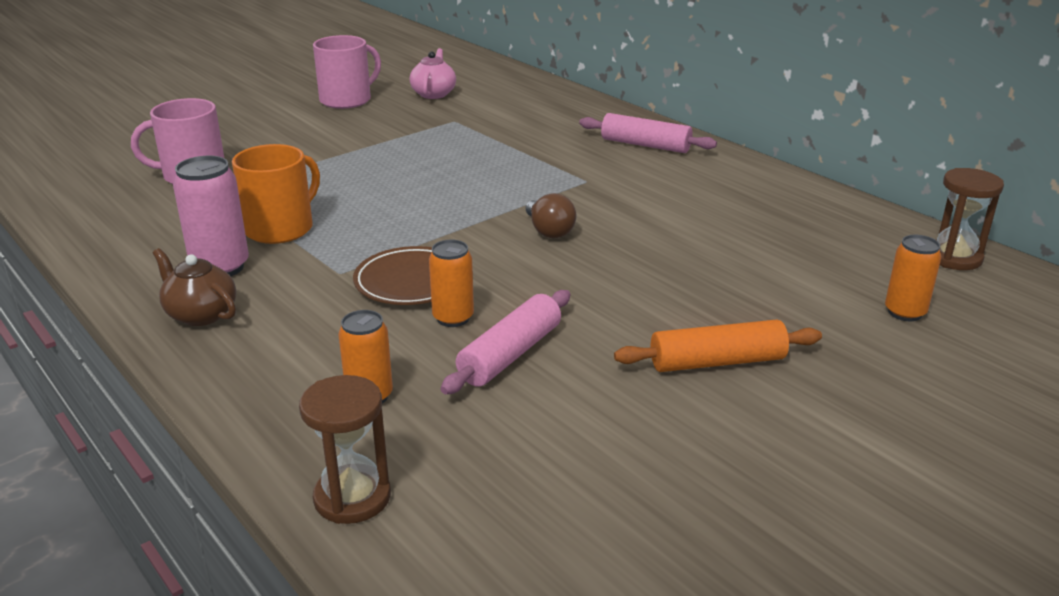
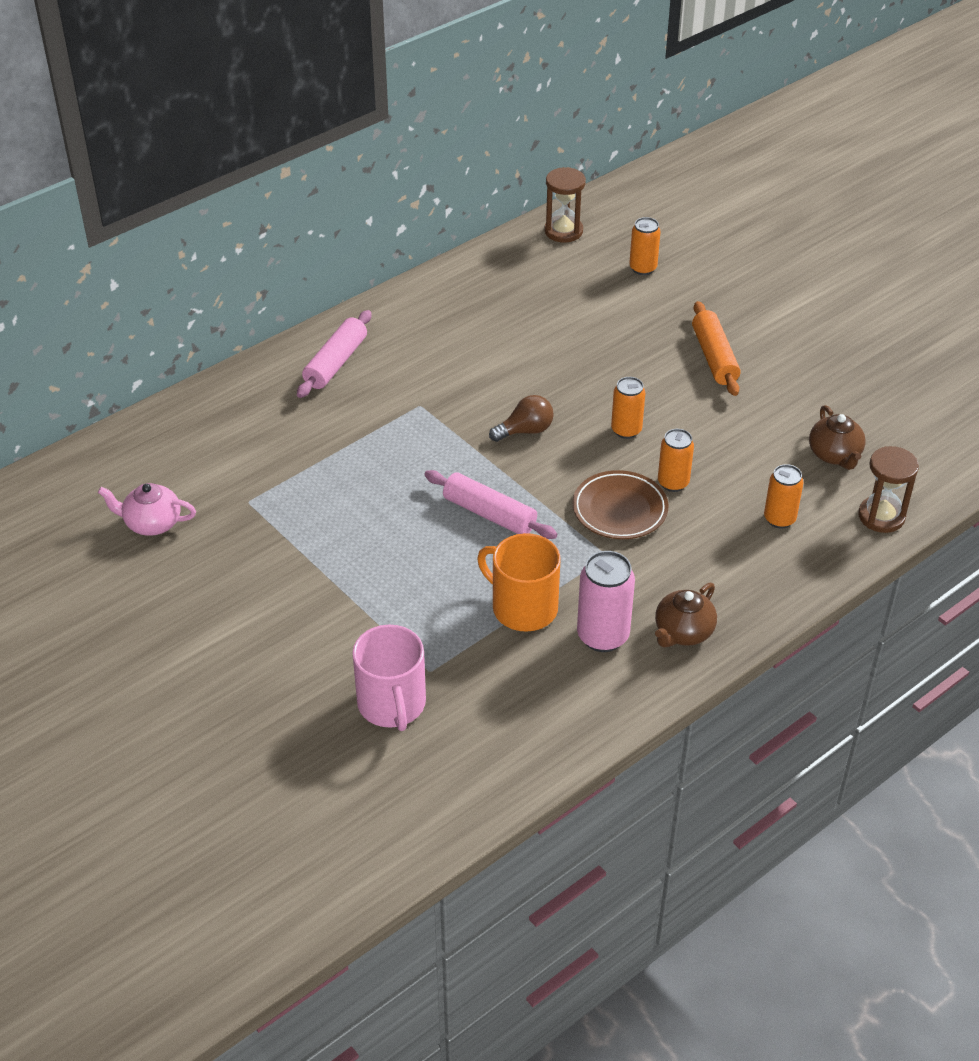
camera: 90 degrees left, 15 degrees up
(347, 100) = (160, 602): pink mug -> none
(500, 461) = (835, 455): none -> brown teapot
(510, 354) = (718, 452): pink rolling pin -> pink rolling pin (489, 514)
(552, 290) = (626, 430): none -> orange can

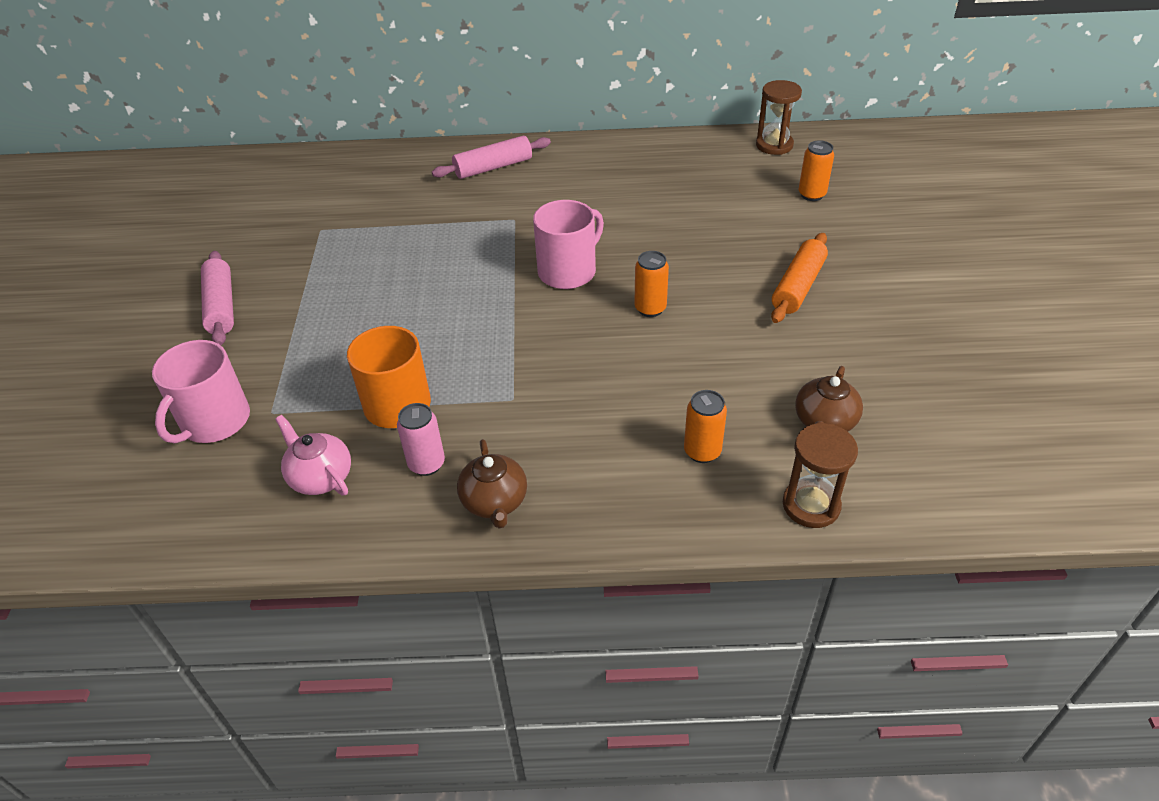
camera: 40 degrees right, 0 degrees up
(151, 523) = (248, 215): pink teapot -> pink teapot (320, 477)
(489, 514) = (464, 319): pink rolling pin -> pink rolling pin (221, 306)
(525, 431) = (568, 271): brown light bulb -> pink mug
(603, 636) = (426, 464): pink can -> pink can, size x0.66
(619, 509) = (568, 368): brown plate -> none
(673, 483) = (640, 370): orange can -> none
(683, 632) = (495, 502): brown teapot -> brown teapot turned 90 degrees counterclockwise

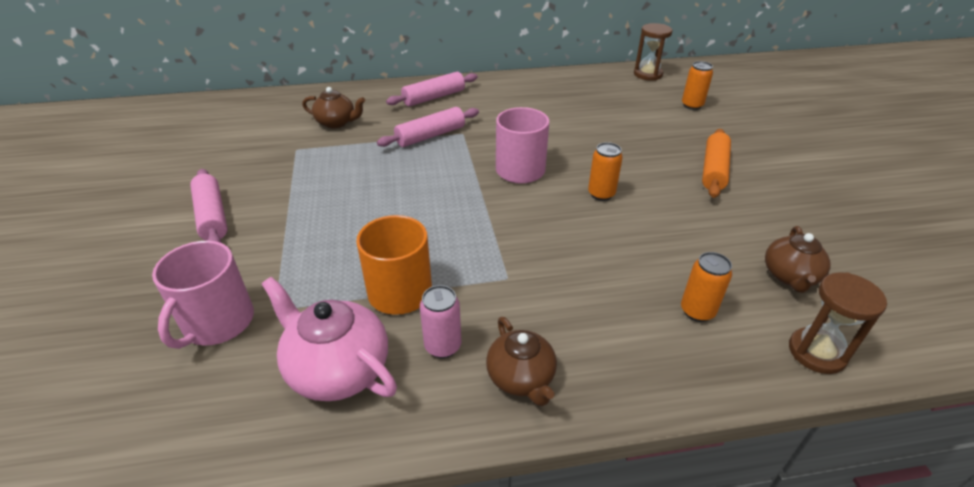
camera: 10 degrees left, 5 degrees down
(320, 477) = (337, 369): pink teapot -> pink teapot, size x1.52
(372, 197) = (337, 123): none -> brown teapot
(476, 220) = (430, 136): none -> pink rolling pin

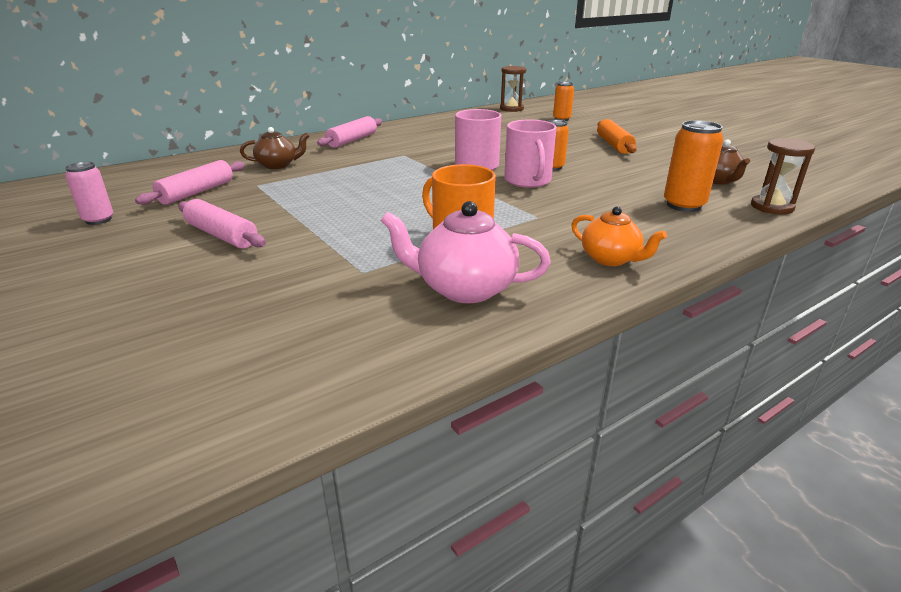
camera: 25 degrees left, 10 degrees down
(217, 323) = (316, 291): pink mug -> pink mug (528, 180)
(430, 136) = (377, 160): pink rolling pin -> pink rolling pin (197, 192)
(443, 346) = (533, 258): pink can -> pink can (98, 220)
(521, 378) = (611, 259): brown teapot -> orange teapot
(697, 311) = (683, 205): orange can -> orange can, size x1.51

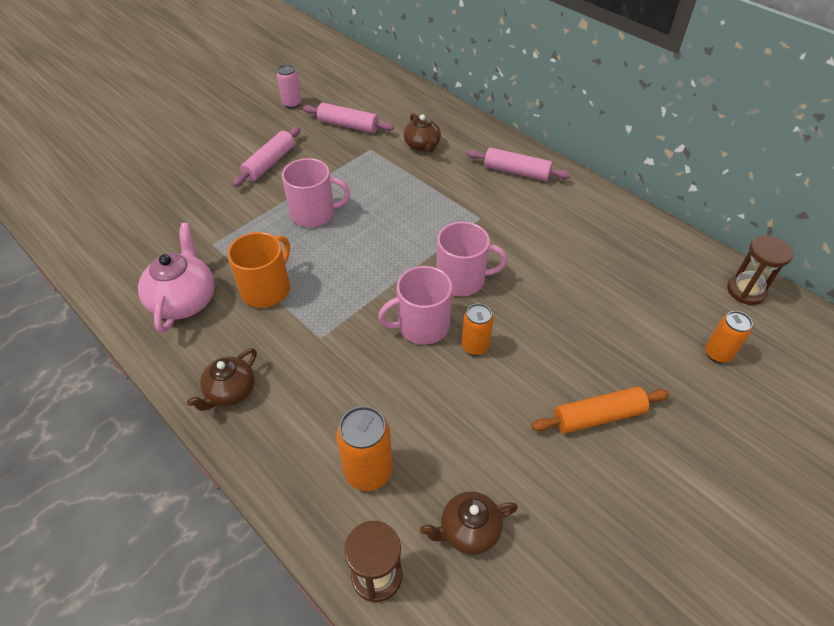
camera: 80 degrees right, 20 degrees up
(347, 214) = (314, 213): none -> pink mug
(611, 259) = (230, 392): orange teapot -> brown teapot

